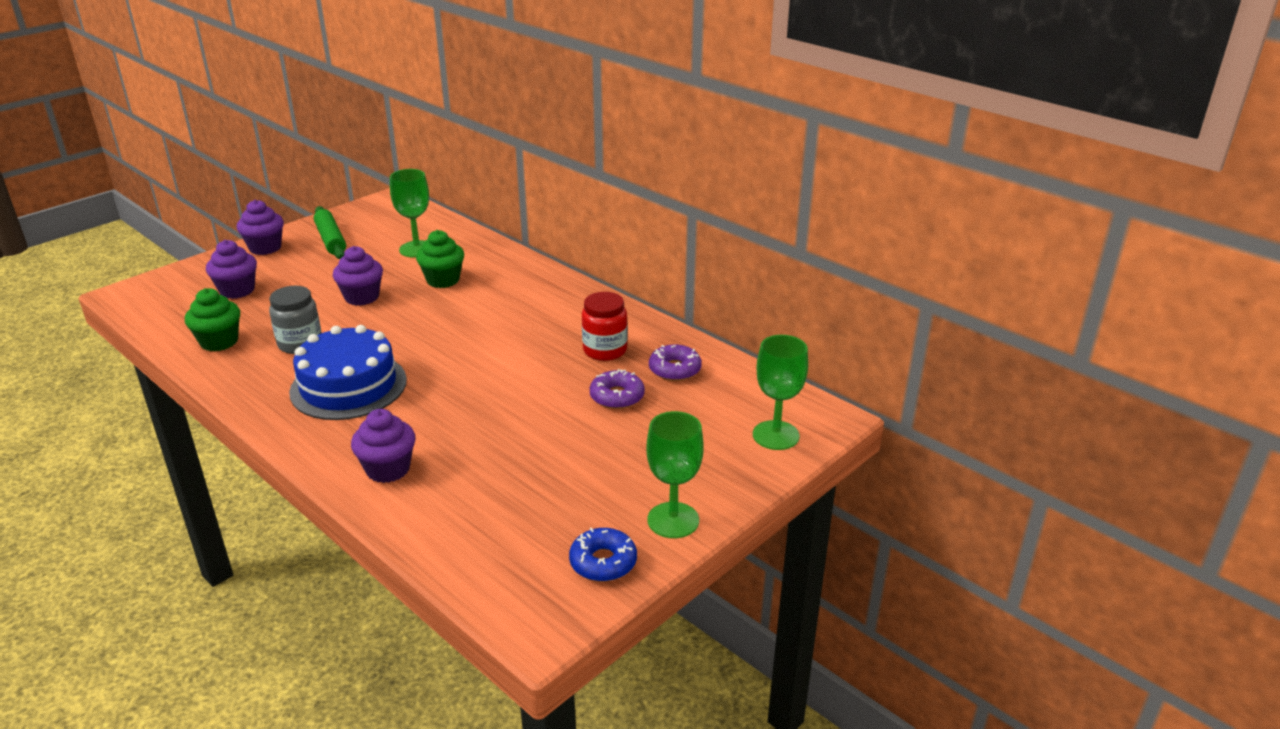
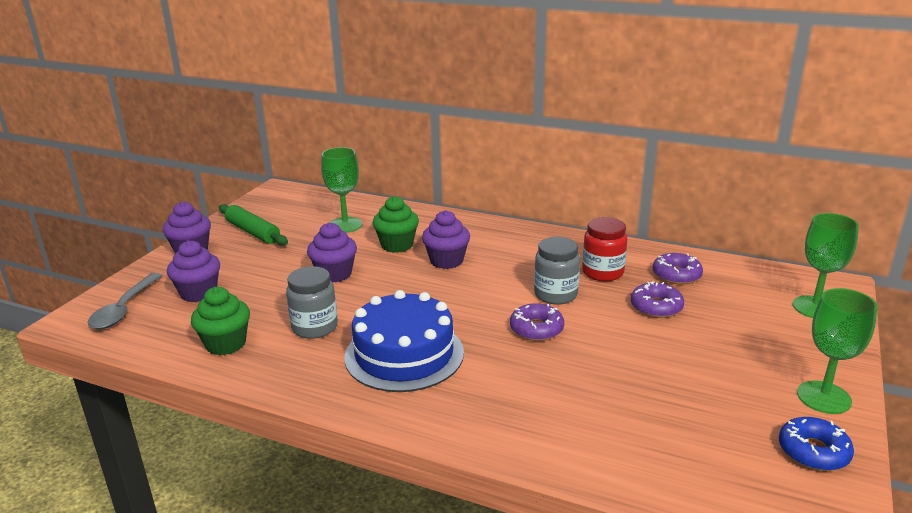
camera: 20 degrees left, 5 degrees down
(169, 292) = (124, 309): none -> grey spoon
(388, 469) = (525, 422): purple cupcake -> purple cupcake (446, 261)
(483, 391) = (536, 329): none -> purple donut
(536, 362) = (555, 294): none -> grey jar

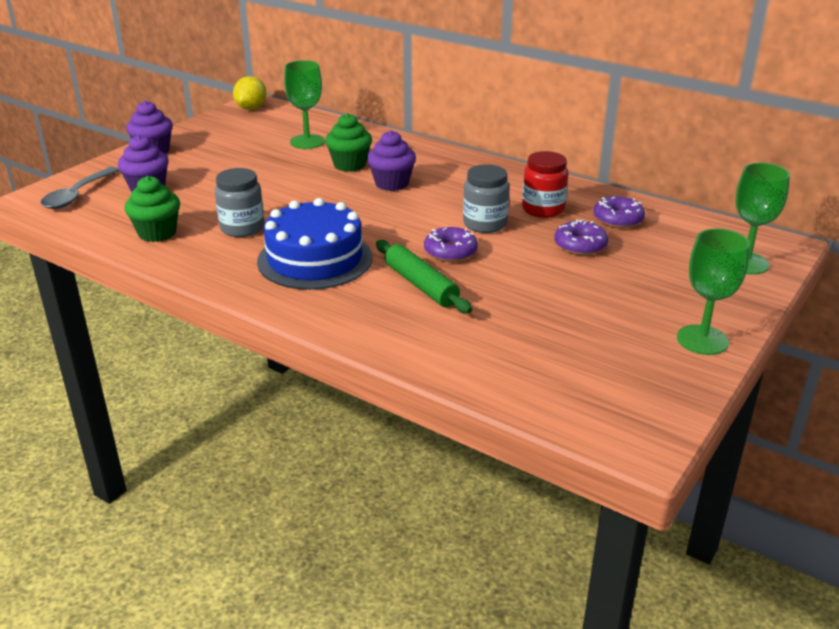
camera: 10 degrees right, 5 degrees up
(253, 232) = (216, 140): green rolling pin -> green rolling pin (421, 285)
(276, 195) = (251, 108): none -> yellow lemon
(334, 274) = (279, 184): purple cupcake -> none
(813, 451) = (662, 381): blue donut -> none

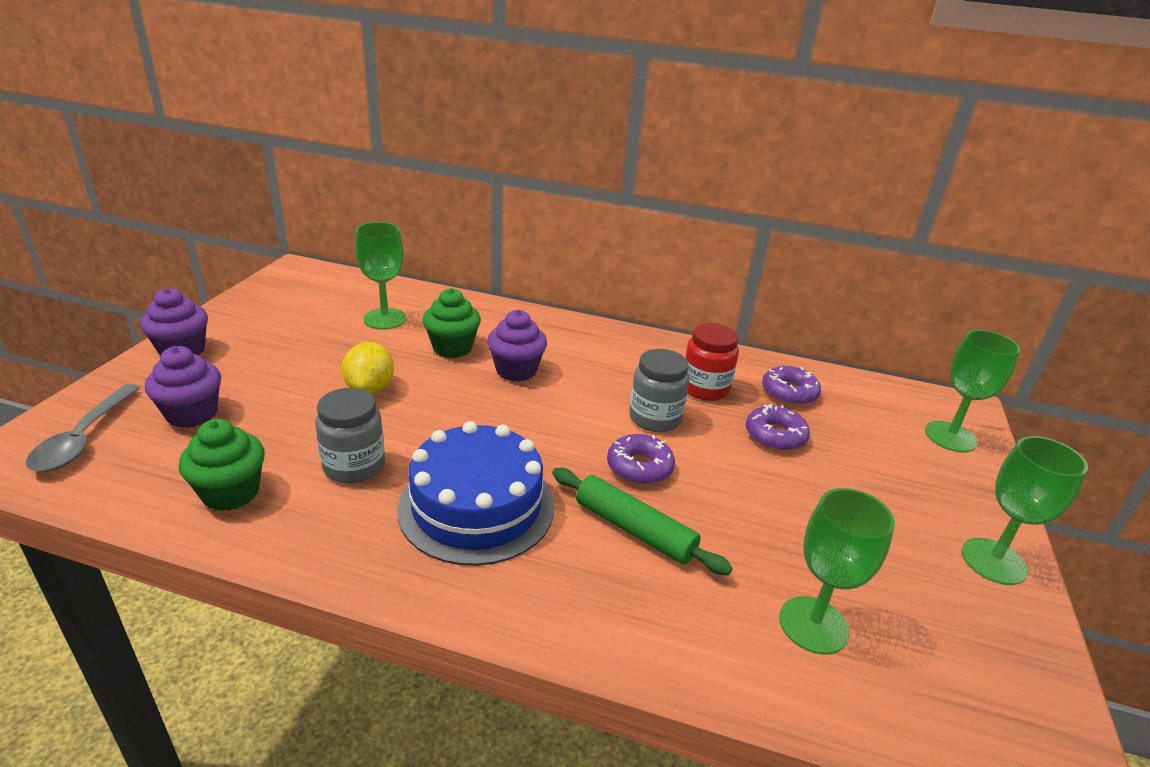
camera: 20 degrees left, 0 degrees up
(251, 108) = (294, 276): yellow lemon -> yellow lemon (370, 389)
(517, 351) = (813, 625): none -> green goblet

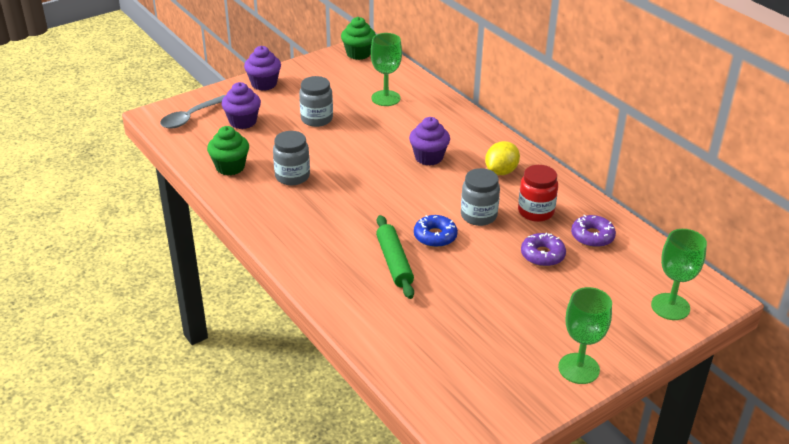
camera: 40 degrees right, 5 degrees up
(313, 372) = (316, 119): none -> grey jar
(370, 389) = (337, 139): yellow lemon -> yellow lemon (501, 171)
(452, 348) = (406, 130): green cupcake -> green cupcake (358, 54)
(476, 506) = (330, 219): blue cake -> none
(639, 467) = (435, 236): purple donut -> blue donut
(813, 625) = (430, 339): green goblet -> none

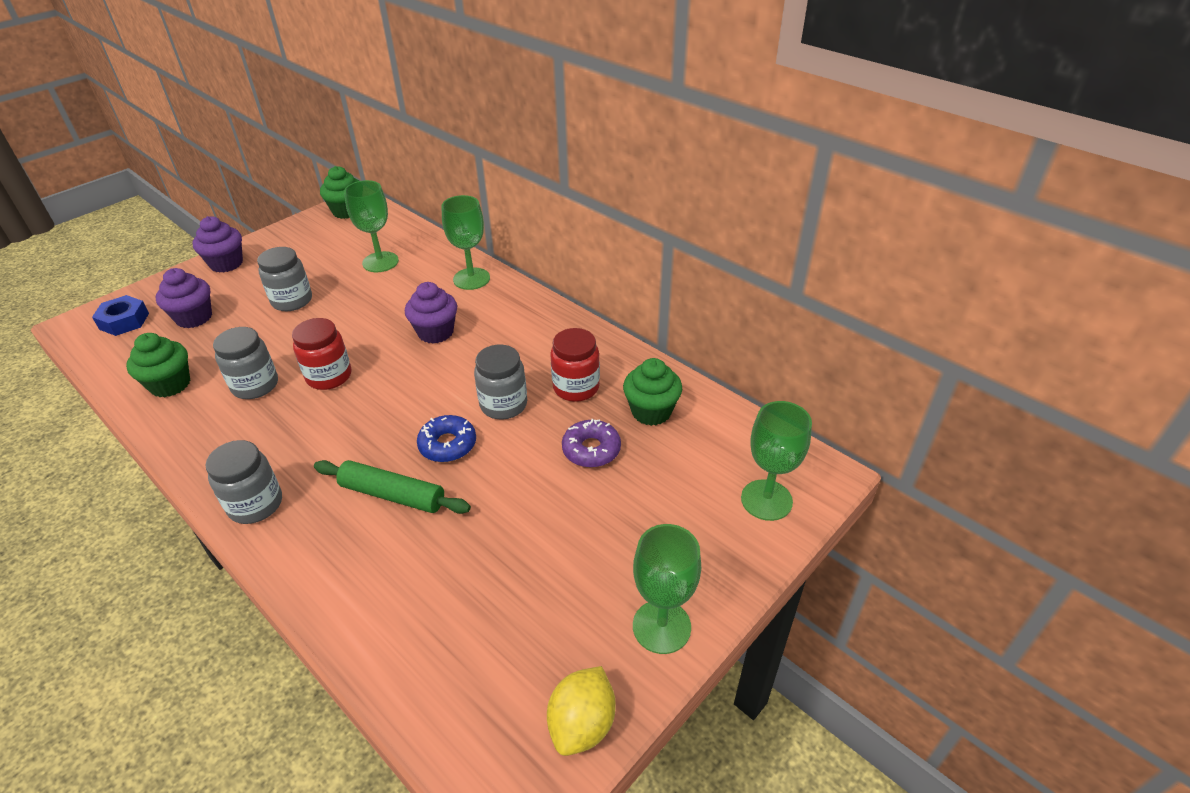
camera: 10 degrees left, 5 degrees up
(191, 117) = (124, 321): grey spoon -> blue nut
(297, 254) = (255, 504): none -> grey jar
(347, 178) = (329, 376): none -> red jar
(394, 262) = (392, 495): green rolling pin -> green rolling pin turned 45 degrees counterclockwise
(459, 121) = (471, 279): none -> green goblet
(501, 171) = (528, 338): yellow lemon -> yellow lemon (582, 724)
(592, 236) = (651, 411): purple donut -> green cupcake

